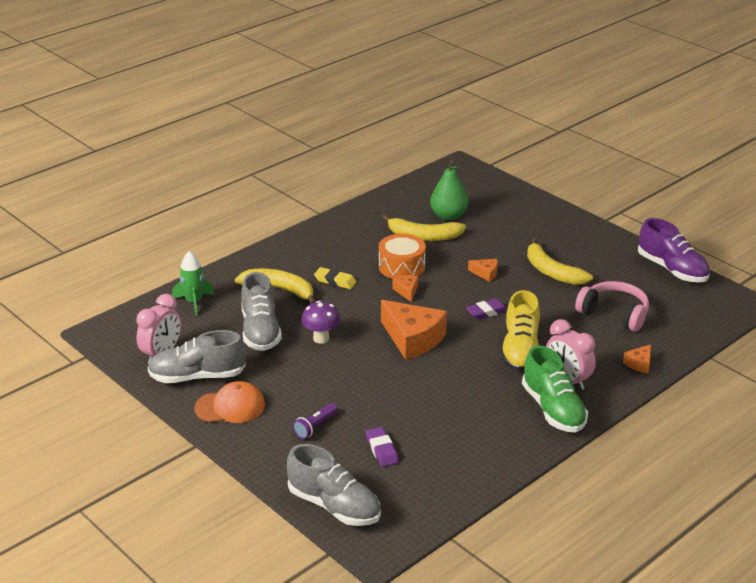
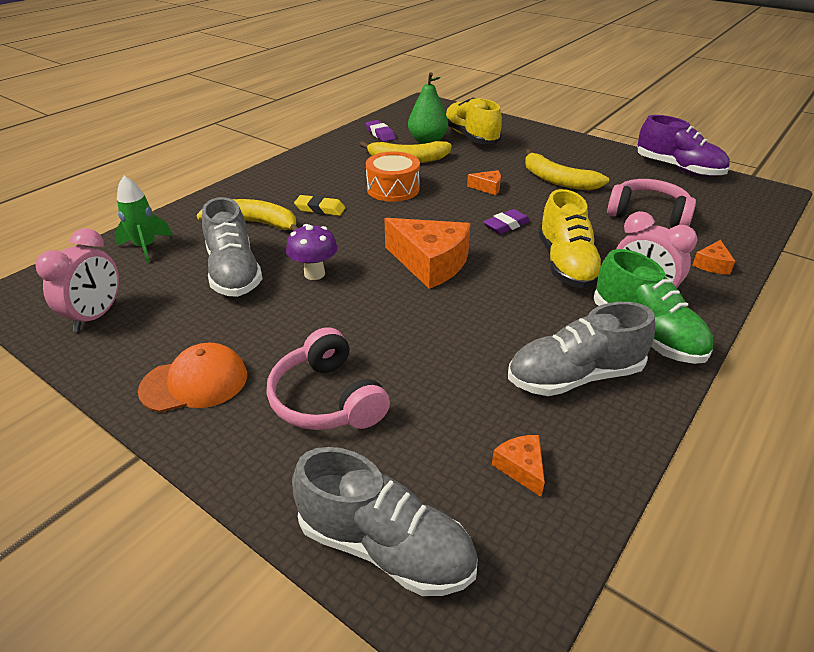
camera: 10 degrees left, 5 degrees up
(197, 377) = (146, 342): grey shoe -> grey shoe (574, 376)
(315, 427) = (327, 399): purple flashlight -> pink headphones
(382, 450) = (436, 425): purple eraser -> purple eraser (380, 134)
(407, 291) = (406, 212): orange cheese -> orange cheese (521, 468)
(491, 215) = (470, 137): none -> yellow shoe

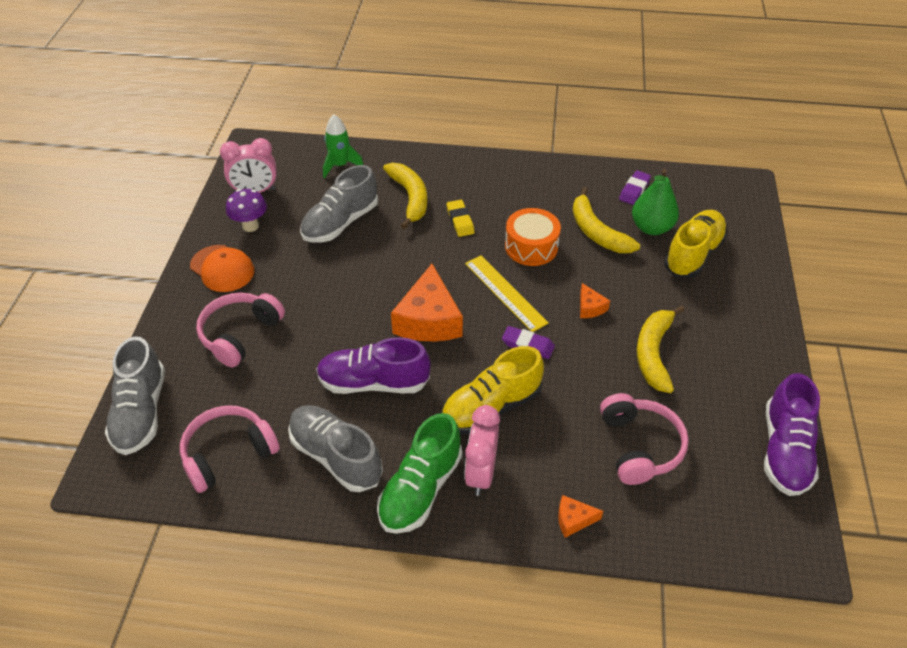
camera: 60 degrees right, 10 degrees up
(314, 274) = (367, 263): purple mushroom -> purple mushroom (250, 226)
(434, 216) = (505, 292): none -> yellow ruler
(487, 320) = (373, 383): none -> purple shoe
(521, 468) = (228, 454): orange cheese -> pink headphones

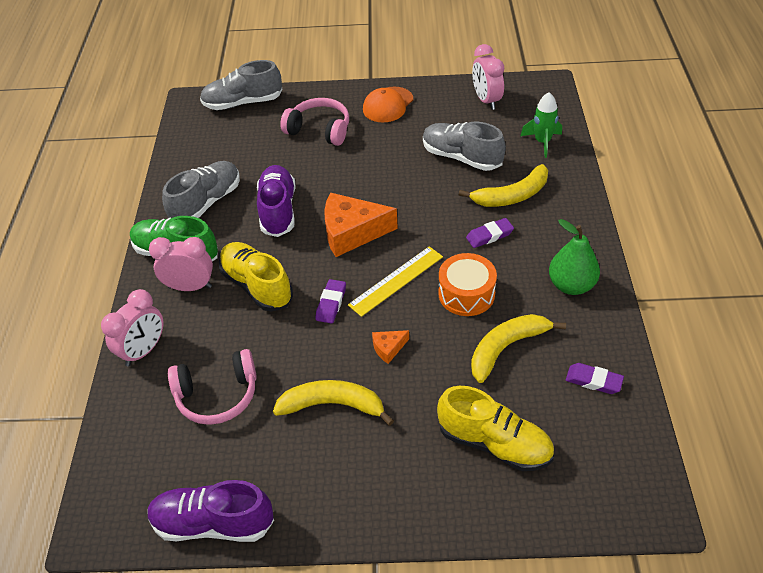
camera: 85 degrees right, 0 degrees up
(228, 454) = (209, 150): pink headphones -> none
(250, 226) = (442, 108): purple mushroom -> none
(460, 221) = (489, 235): yellow eraser -> purple eraser
(573, 519) = (144, 351): orange cheese -> pink clock
(651, 228) = (529, 400): green pear -> green pear (571, 285)

